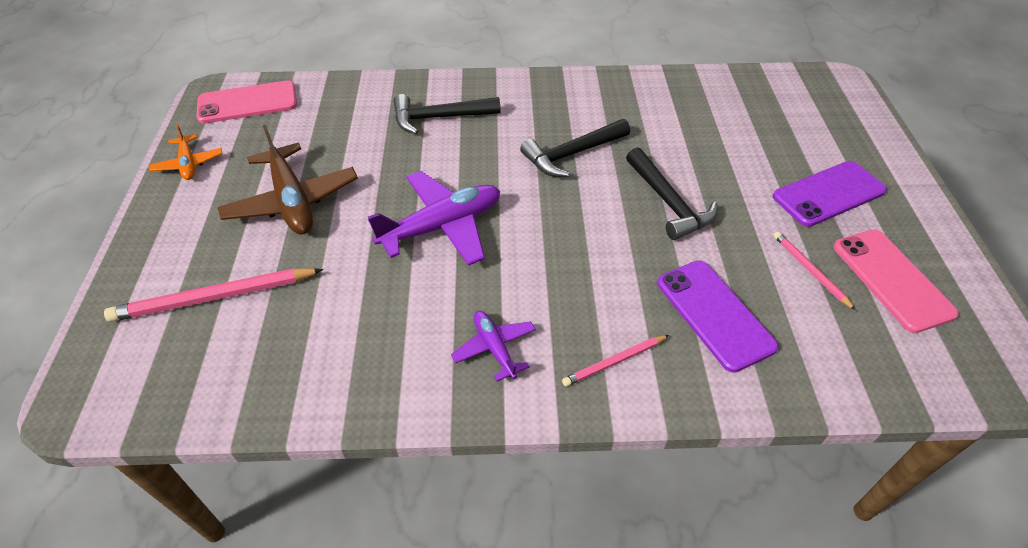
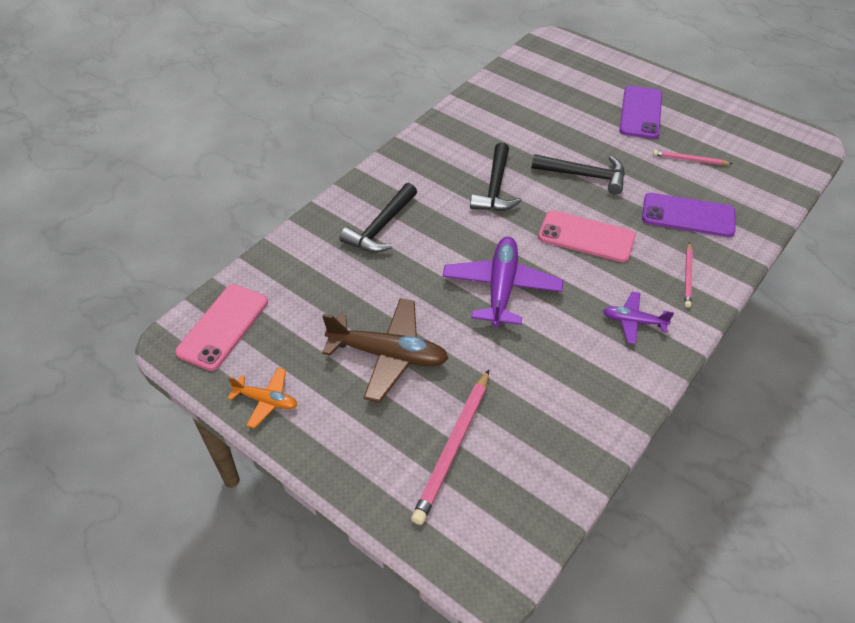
camera: 50 degrees left, 0 degrees up
(892, 279) = (722, 137): pink phone -> pink phone (586, 237)

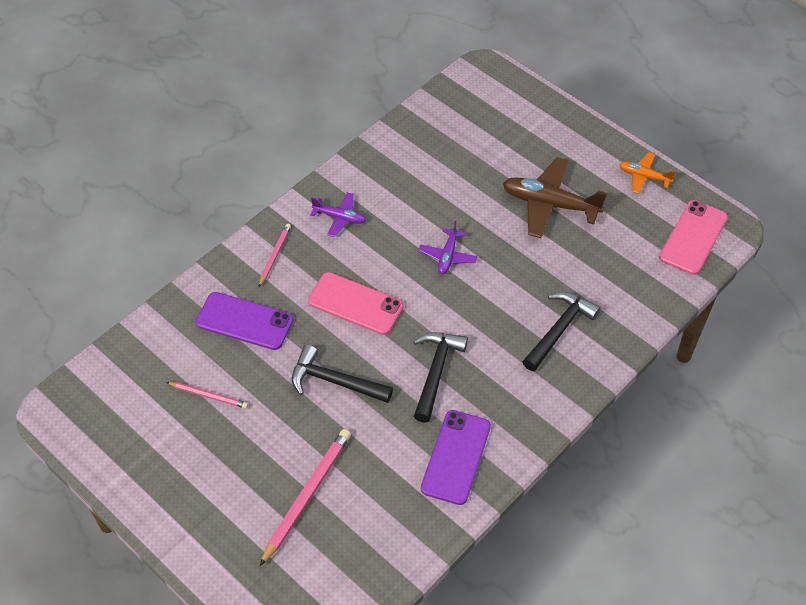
camera: 175 degrees left, 5 degrees up
(454, 447) = (501, 137): pink pencil -> pink pencil (306, 495)
(501, 288) = (448, 256): purple plane -> purple plane, size x0.54
(640, 112) = (234, 478): purple phone -> purple phone (456, 457)

